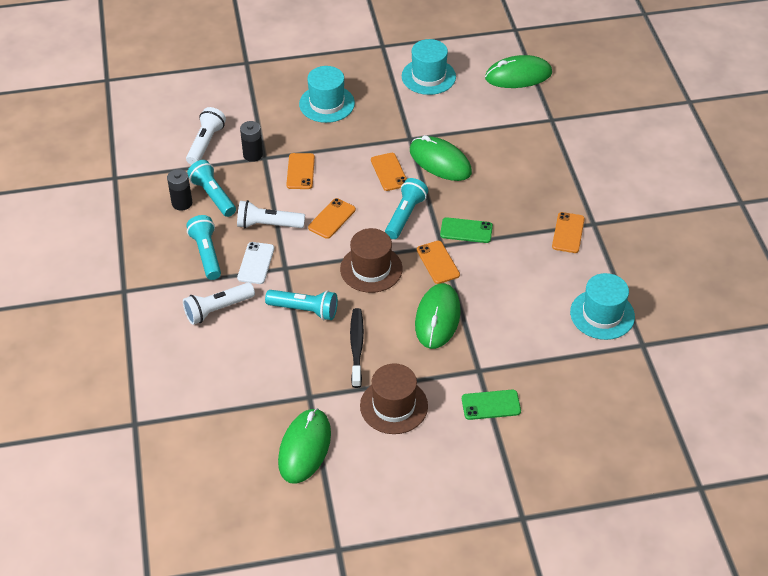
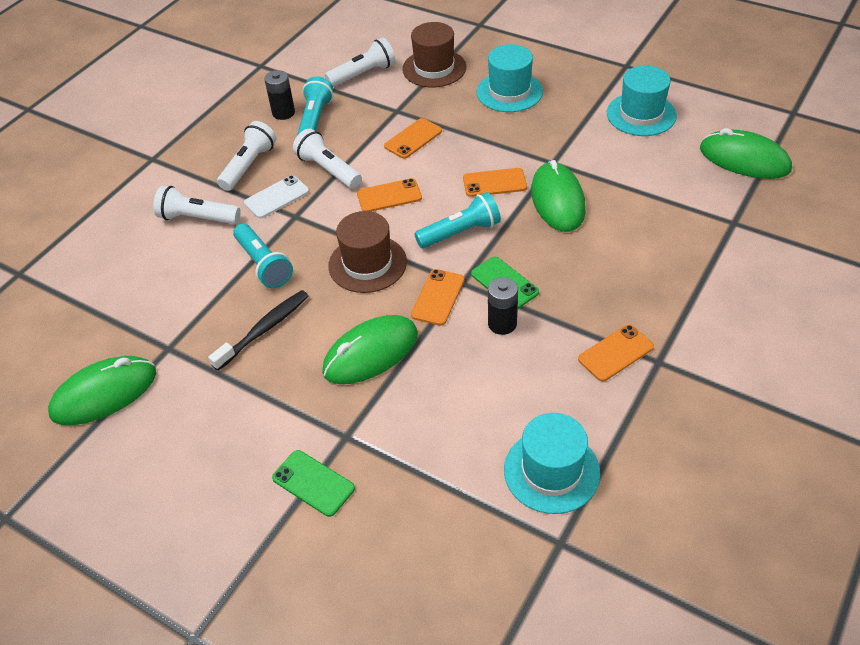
camera: 45 degrees right, 0 degrees up
(206, 254) = (248, 165): turquoise flashlight -> white flashlight
(253, 155) = (390, 103): black battery -> black battery (502, 324)
(389, 172) = (494, 183): orange phone -> orange phone turned 60 degrees clockwise
(394, 406) = (224, 412): brown hat -> brown hat (434, 68)

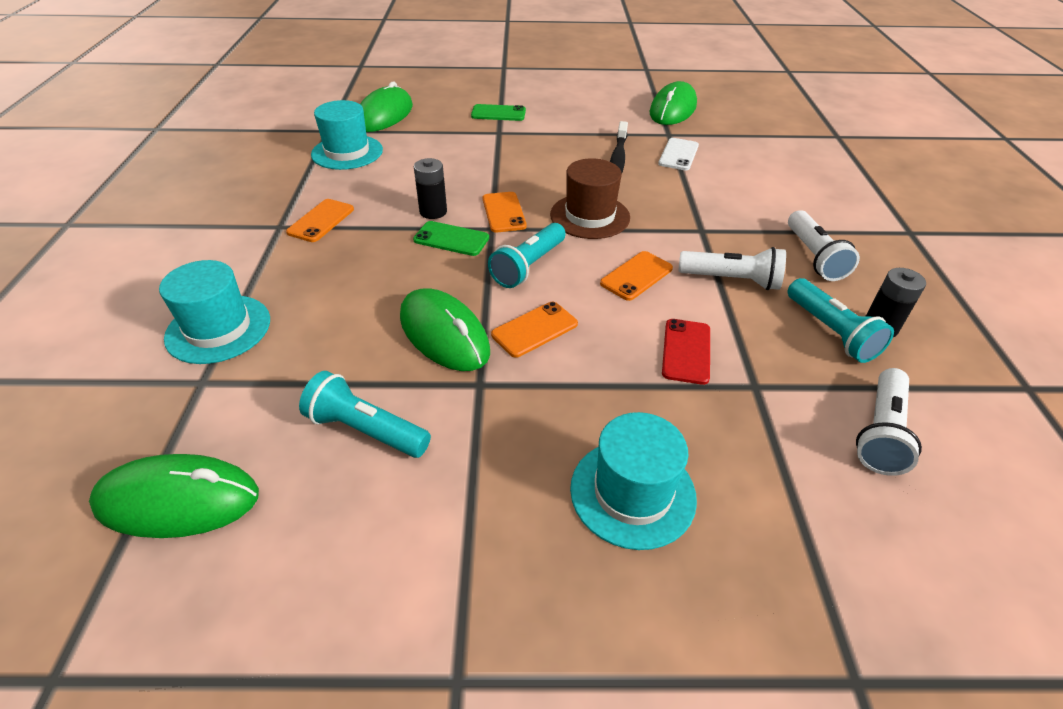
camera: 145 degrees right, 5 degrees down
(197, 218) = (780, 202): white flashlight -> none
(264, 264) = (675, 190): turquoise flashlight -> turquoise flashlight (365, 430)
(276, 197) = (742, 239): white phone -> white phone (678, 155)
(370, 353) = (524, 168): green mouse -> green mouse (384, 115)
(413, 139) = (686, 351): orange phone -> red phone
(434, 68) = (798, 494): brown hat -> none
(641, 114) = (379, 534): turquoise hat -> turquoise hat (218, 329)

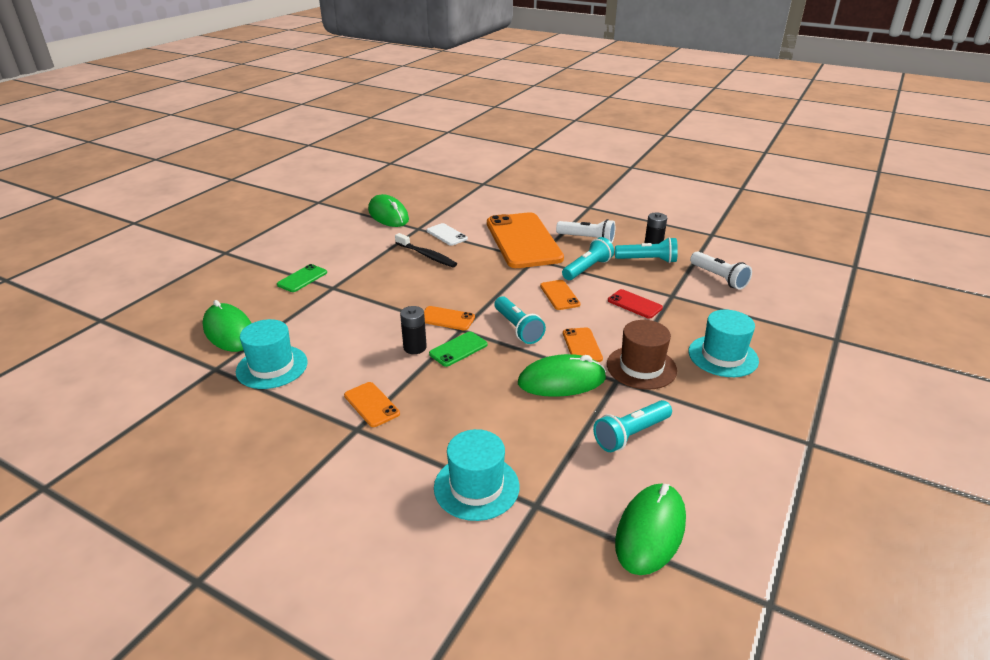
camera: 60 degrees left, 10 degrees down
(590, 216) = (484, 289): brown hat -> brown hat (641, 367)
(731, 280) = (587, 269): white flashlight -> turquoise flashlight
(736, 208) = (523, 241): none -> orange phone

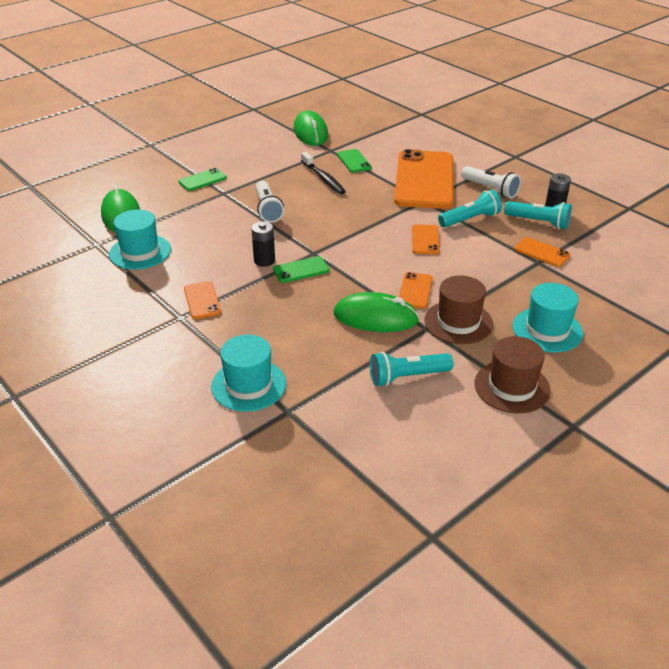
camera: 20 degrees right, 5 degrees up
(446, 318) = (307, 241): orange phone -> orange phone (542, 252)
(447, 235) = (354, 161): white phone -> green phone
(518, 328) = (366, 262): turquoise flashlight -> none
(634, 304) = (493, 263): red phone -> none
(650, 531) = (370, 456): green mouse -> none
(719, 278) = (602, 254): white flashlight -> white flashlight (268, 209)
(731, 419) = (512, 387): none -> brown hat

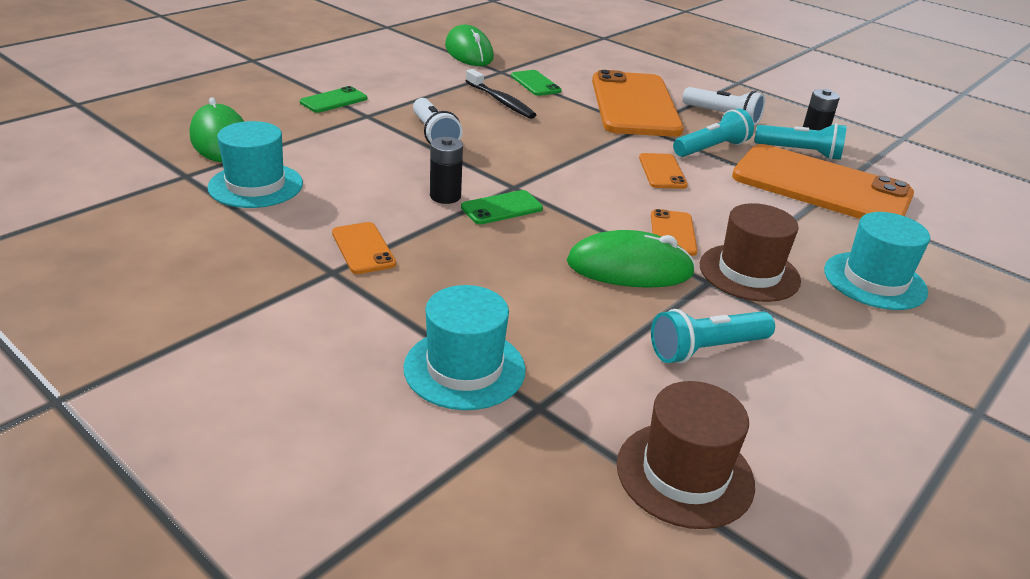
camera: 10 degrees left, 5 degrees down
(512, 387) = (863, 359): brown hat -> brown hat (685, 474)
(542, 252) = (821, 186): orange phone -> orange phone, size x2.38

